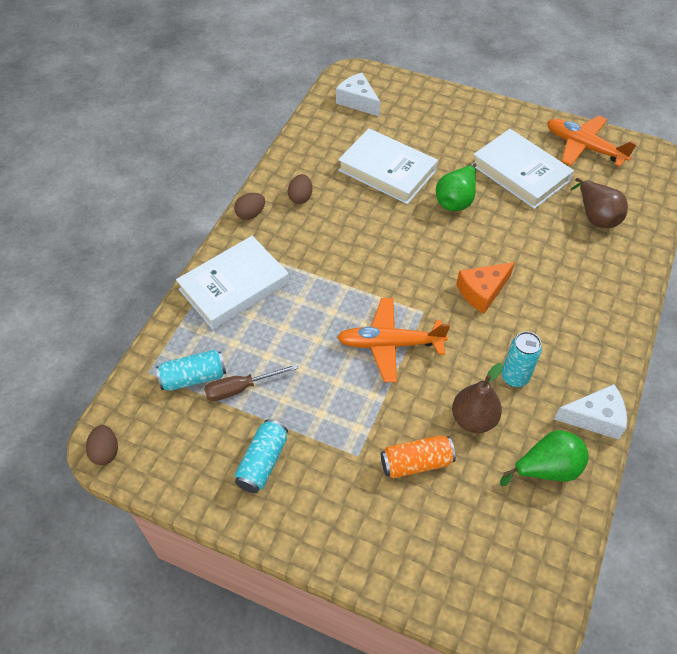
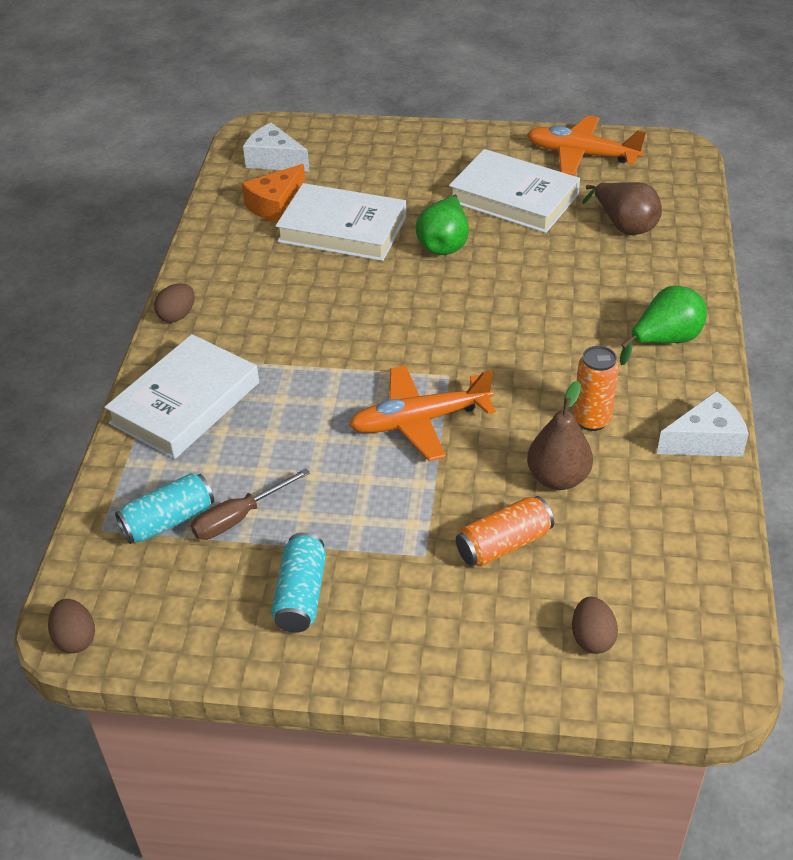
camera: 15 degrees left, 10 degrees down
(300, 197) = (238, 282): brown egg -> brown egg (592, 638)
(482, 291) = (515, 336): orange cheese -> orange cheese (276, 205)
(514, 377) = (591, 420): turquoise can -> orange can
(546, 468) = (669, 509): green pear -> green pear (665, 340)

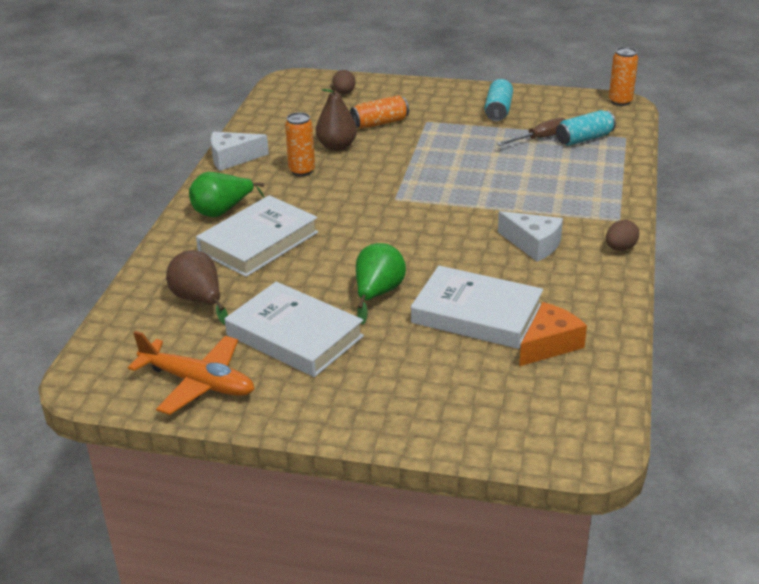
camera: 175 degrees left, 10 degrees down
(75, 638) = (620, 101): brown egg -> orange can
(185, 403) = (593, 192): white book -> white book (258, 242)
(274, 160) = (560, 403): white cheese -> white cheese (533, 244)
(420, 421) = (420, 175): orange plane -> none

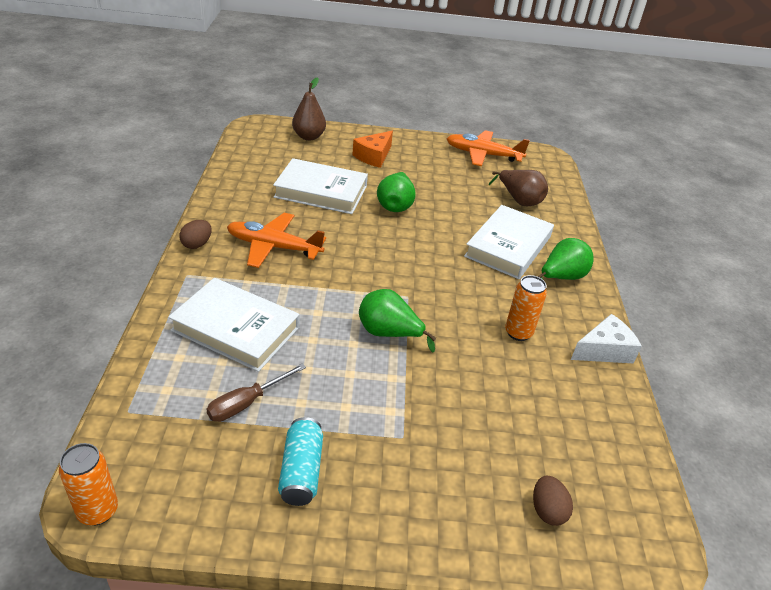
camera: 165 degrees right, 5 degrees up
(294, 336) = (441, 178): white book -> white book (236, 329)
(337, 146) = (500, 376): brown pear -> brown pear (309, 137)
(379, 123) = (465, 429): orange can -> none
(421, 173) = (389, 333): none -> green pear
(533, 244) = (274, 247): white cheese -> orange plane
(549, 344) = (271, 173): orange cheese -> orange cheese (374, 156)
(584, 139) = (186, 404): turquoise can -> none

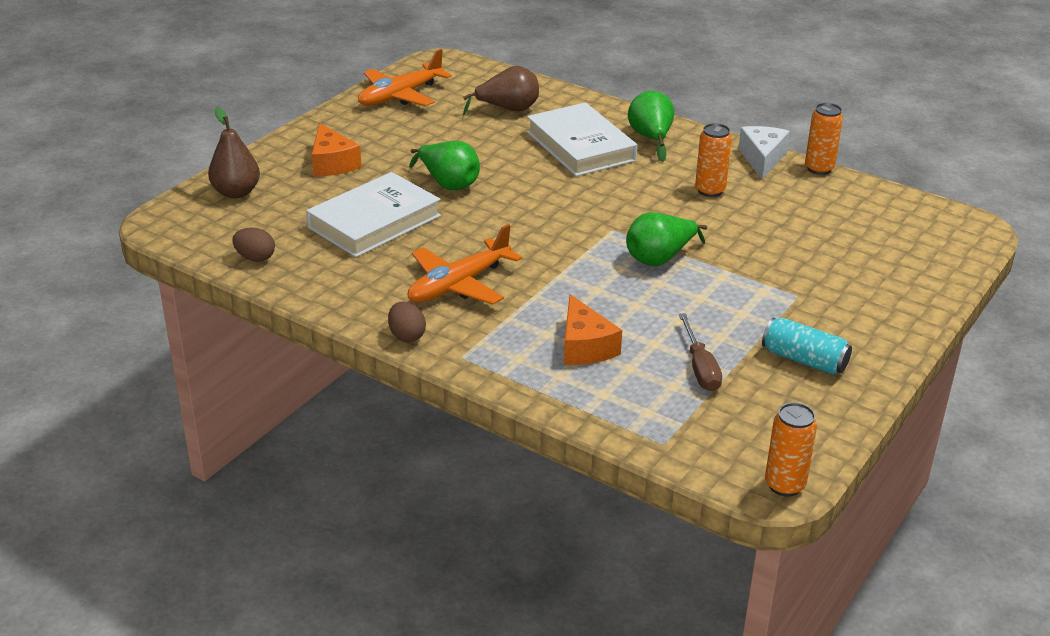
camera: 55 degrees left, 5 degrees down
(236, 329) = (585, 346): white book -> orange cheese
(547, 510) = (913, 256): brown egg -> brown egg (255, 258)
(631, 393) = (819, 169): none -> orange can

